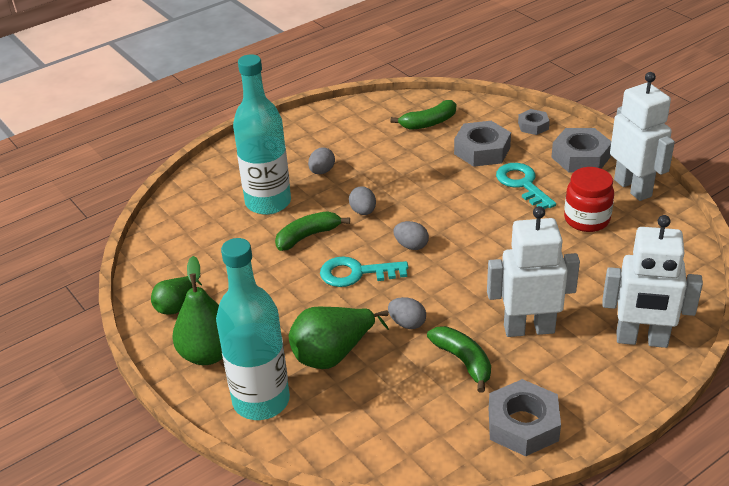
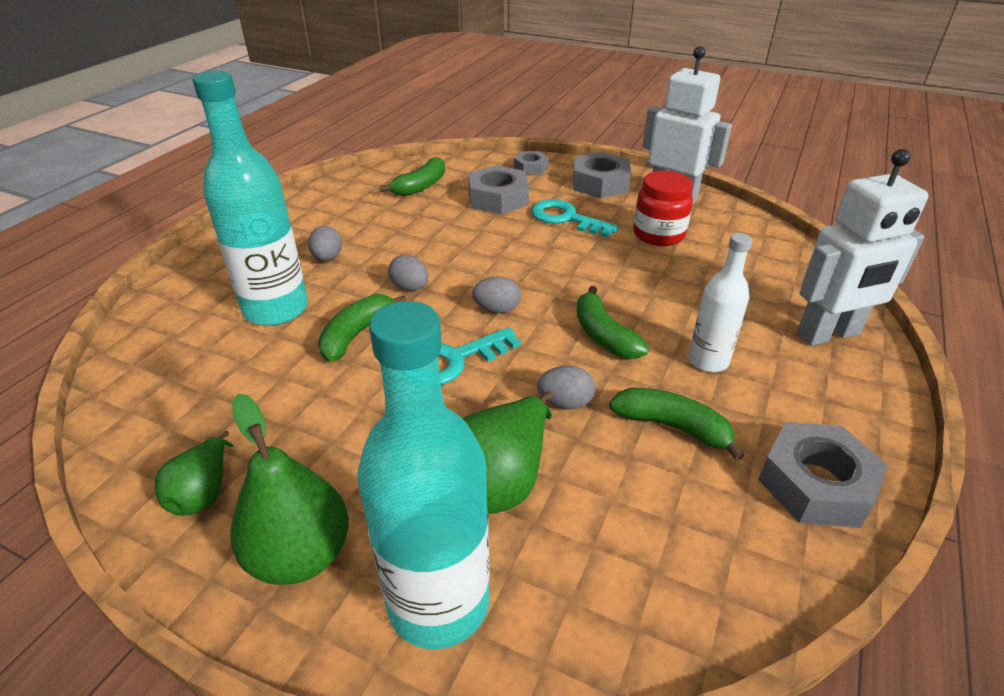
camera: 30 degrees left, 0 degrees up
(470, 287) = (603, 335): none -> green banana
(529, 328) = (708, 361): white robot -> white bottle

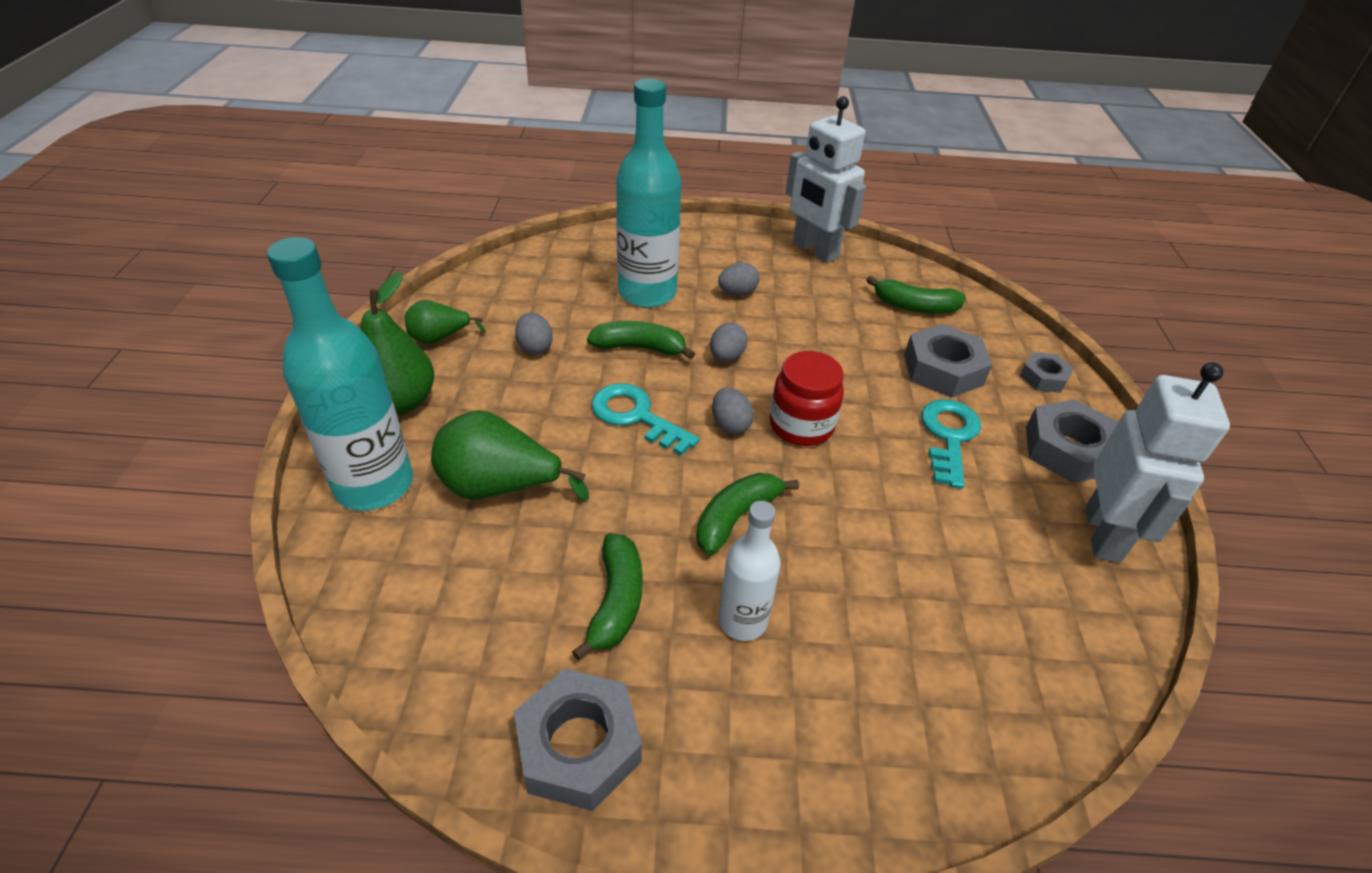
camera: 65 degrees right, 5 degrees up
(565, 402) = (615, 509): grey egg -> grey egg (535, 347)
(658, 235) = (986, 533): red jar -> red jar (801, 426)
(828, 334) = (876, 758): white robot -> white robot (814, 250)

